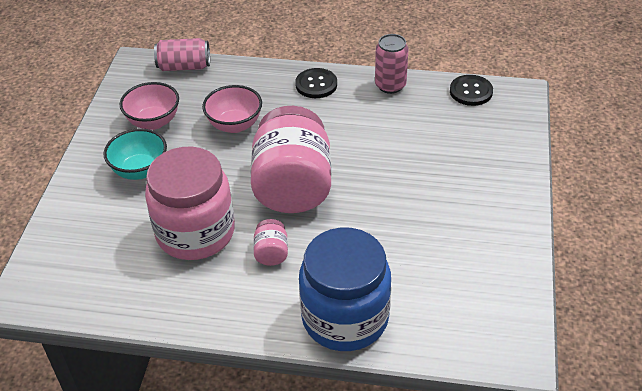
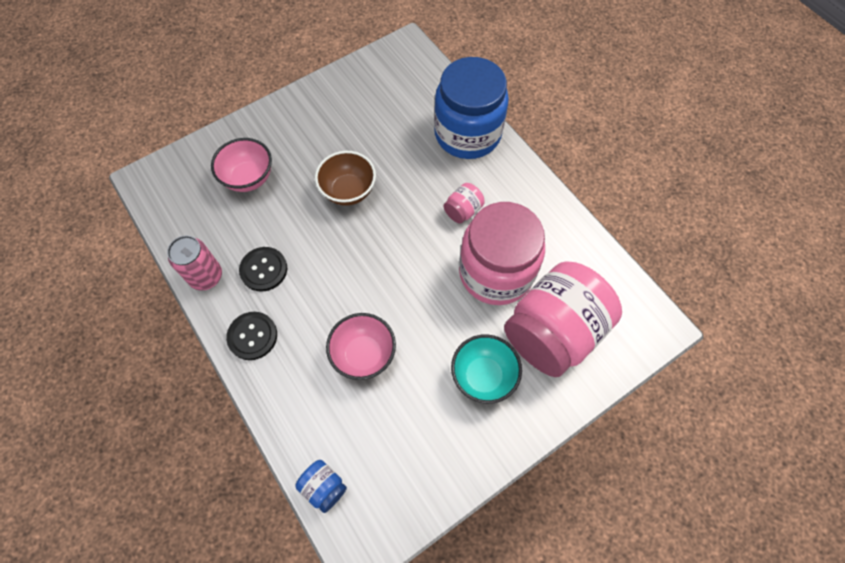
camera: 135 degrees left, 20 degrees up
(153, 122) = (422, 429): pink bowl -> pink bowl (249, 178)
(184, 66) = (324, 487): pink can -> blue jar
(292, 186) = (391, 249): pink jar -> pink jar (553, 332)
(377, 195) = (348, 191): none -> brown bowl
(471, 91) = (168, 213): black button -> black button (264, 270)

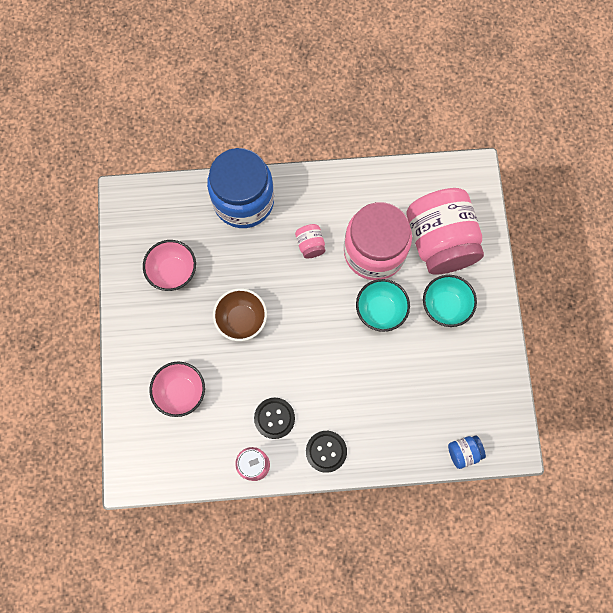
camera: 60 degrees left, 10 degrees up
(364, 354) = (385, 378): pink bowl -> pink bowl (173, 272)
(436, 311) = (380, 310): none -> turquoise bowl

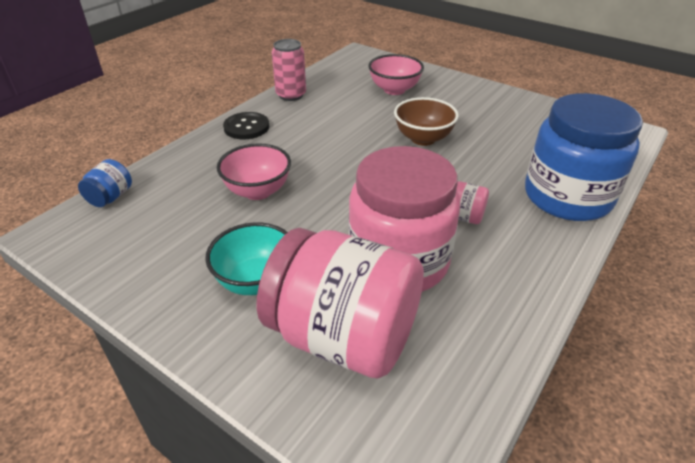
camera: 130 degrees right, 35 degrees down
(173, 272) = (515, 126): pink bowl -> pink bowl (258, 191)
(274, 418) = (312, 117): black button -> none
(380, 310) = (322, 225): turquoise bowl -> none

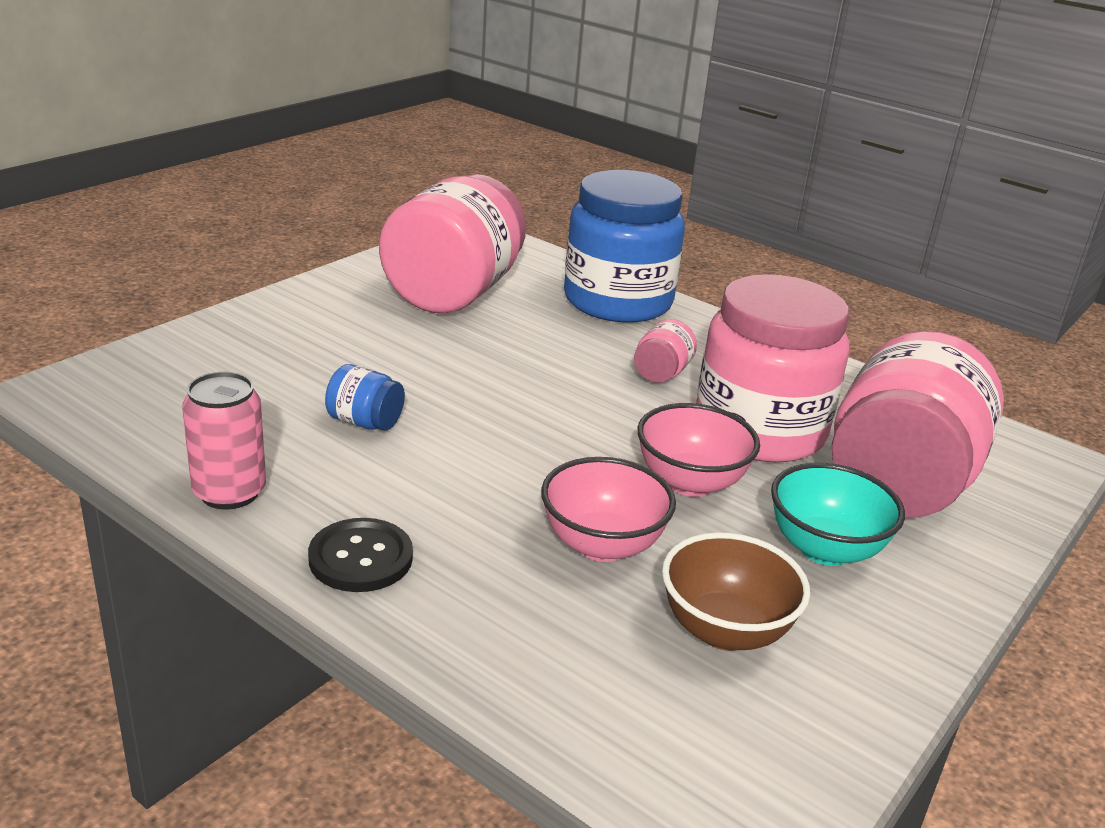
camera: 90 degrees left, 10 degrees down
(110, 197) = (623, 754): blue jar -> blue jar (365, 422)
(394, 90) = (268, 371): pink bowl -> pink bowl (690, 482)
(423, 139) = (458, 370): brown bowl -> brown bowl (725, 630)
(523, 131) = (453, 292): none -> pink jar

